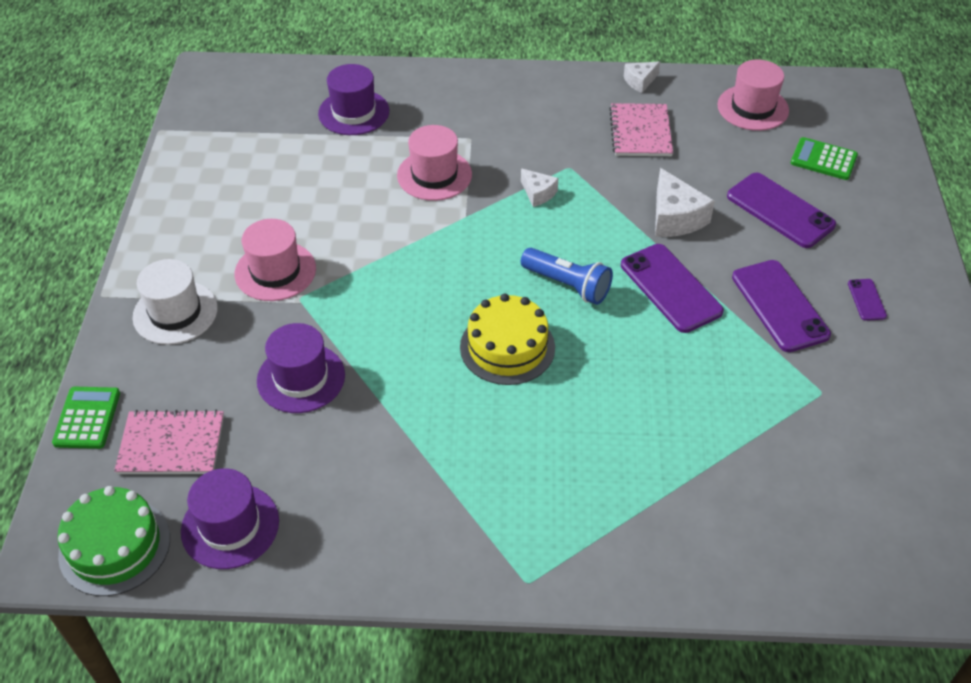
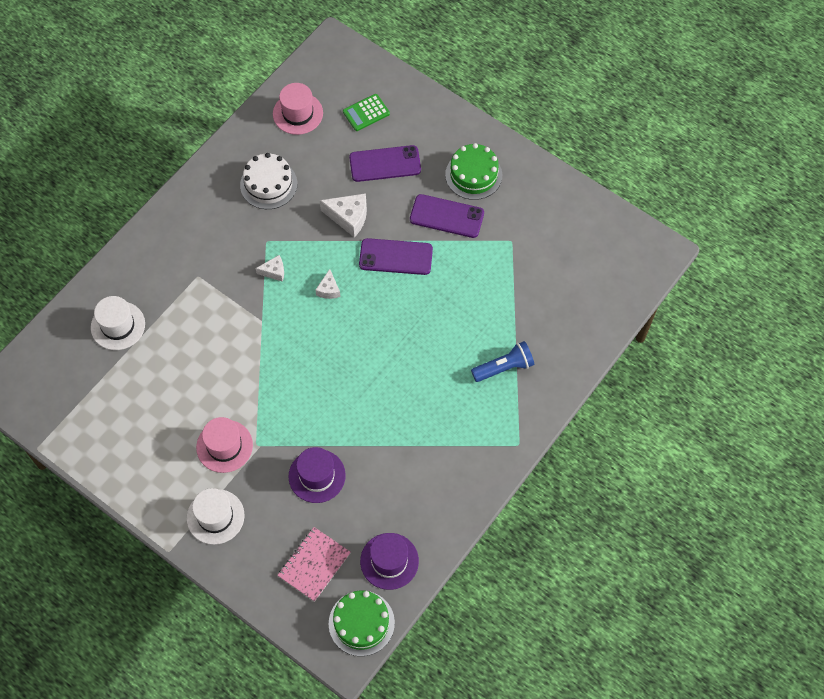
camera: 55 degrees left, 15 degrees up
(87, 418) = (262, 600): green calculator -> none
(354, 112) = (118, 325): purple hat -> white hat
(434, 175) = (213, 315): pink hat -> none
(507, 347) = (374, 362): yellow cake -> none
(567, 285) = (354, 304): blue flashlight -> blue flashlight (504, 367)
(640, 81) = (225, 152): white cheese -> white cheese (328, 289)
(640, 132) = (268, 184): pink notebook -> white cake
(866, 300) = (473, 175): purple phone -> green cake

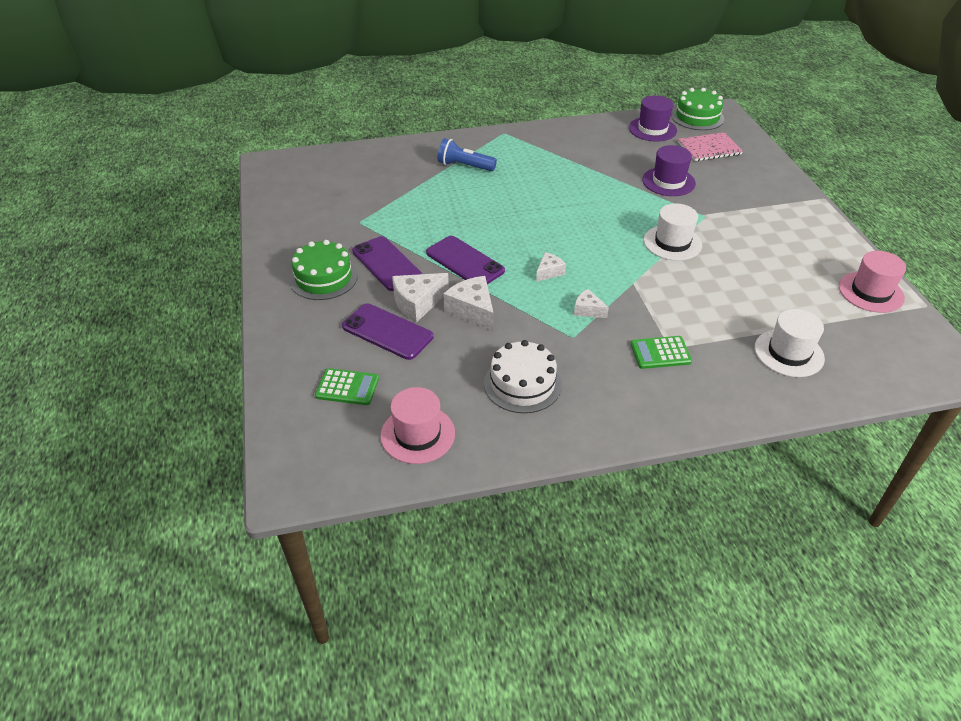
camera: 140 degrees left, 20 degrees down
(201, 267) = (660, 353): none -> green calculator
(215, 516) = (771, 197): white hat -> white hat (672, 243)
(224, 446) = (734, 227): pink hat -> pink hat (871, 292)
(390, 198) = (417, 303): none -> white cheese

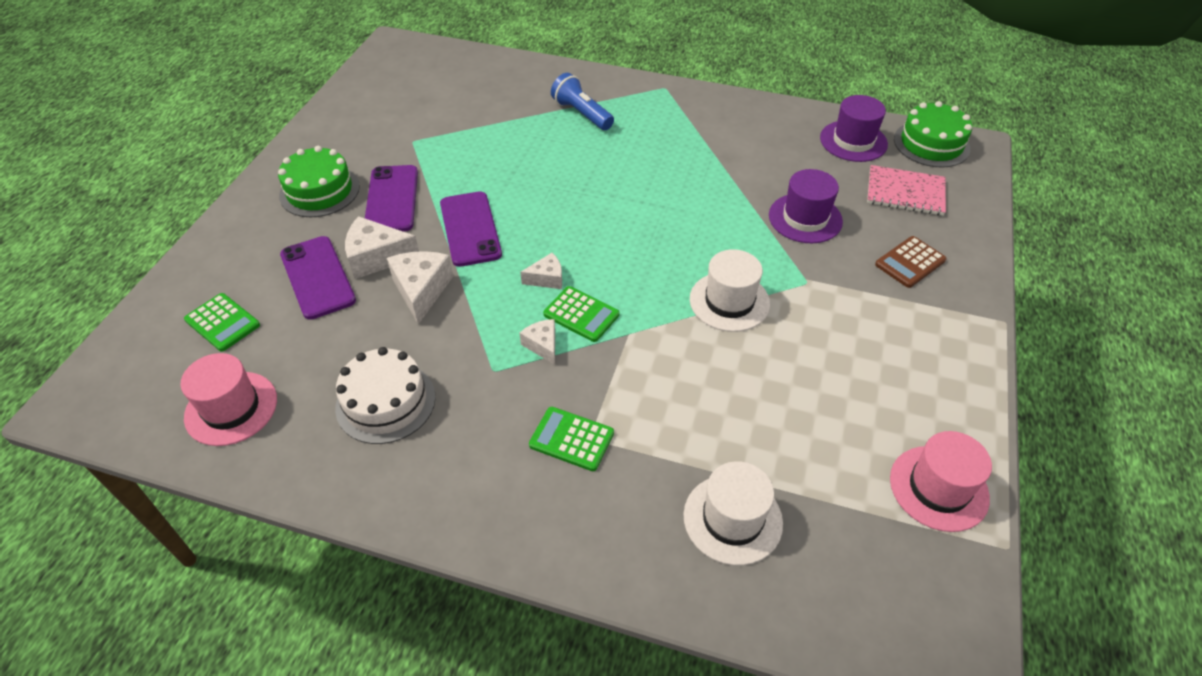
camera: 30 degrees right, 5 degrees up
(593, 284) = (581, 314): none -> green calculator
(748, 185) = (910, 262): none -> brown calculator

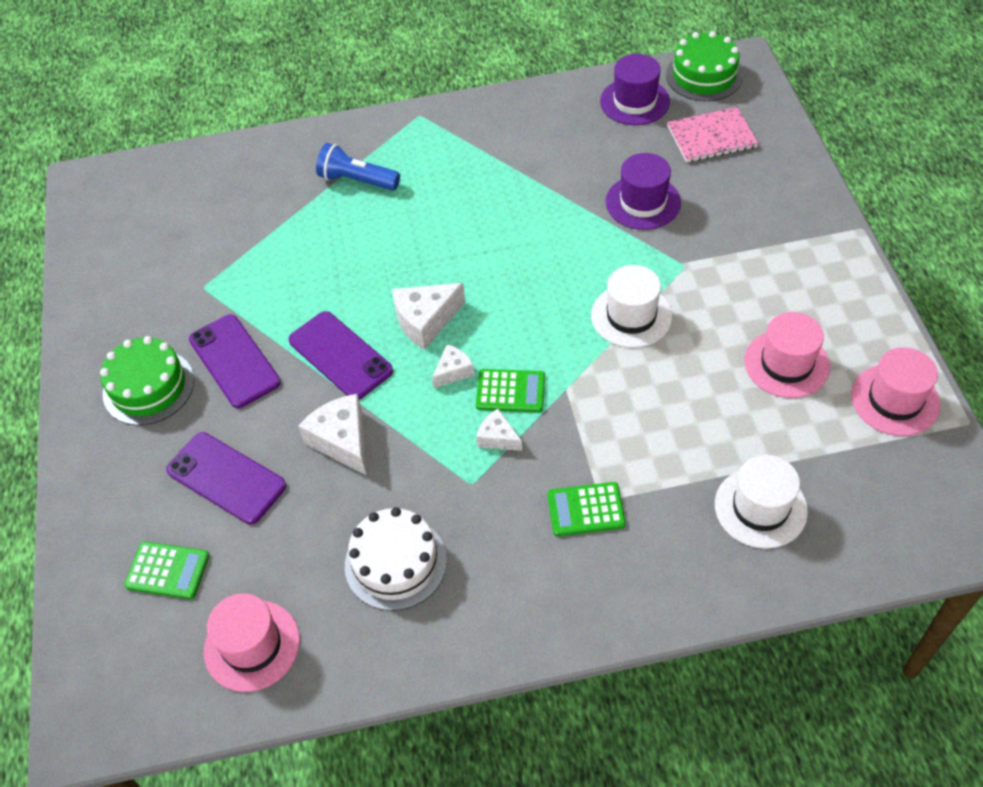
camera: 25 degrees left, 5 degrees up
(377, 257) = (270, 429): white cheese -> white cheese (425, 321)
(847, 405) = (786, 364): none -> pink hat
(910, 262) = (757, 206): brown calculator -> none

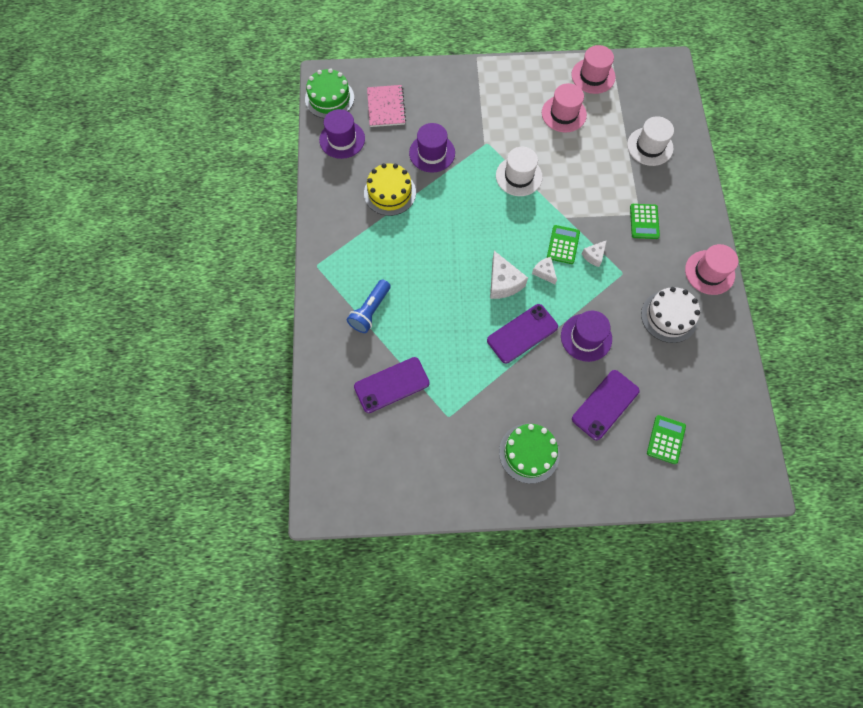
camera: 85 degrees left, 15 degrees up
(234, 361) = (516, 397): purple phone -> purple phone (391, 385)
(252, 645) = (714, 393): pink hat -> pink hat (709, 272)
(342, 441) = (586, 337): white cheese -> purple hat
(556, 167) = (390, 193): none -> yellow cake

